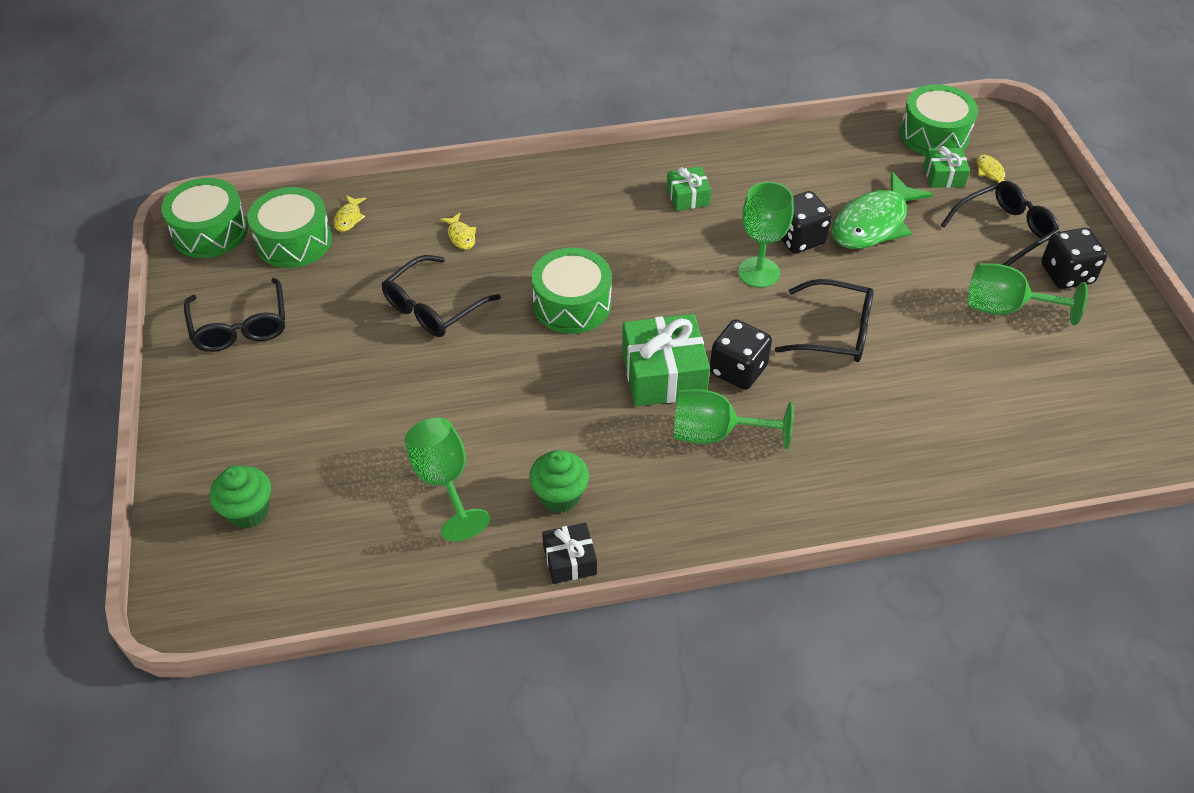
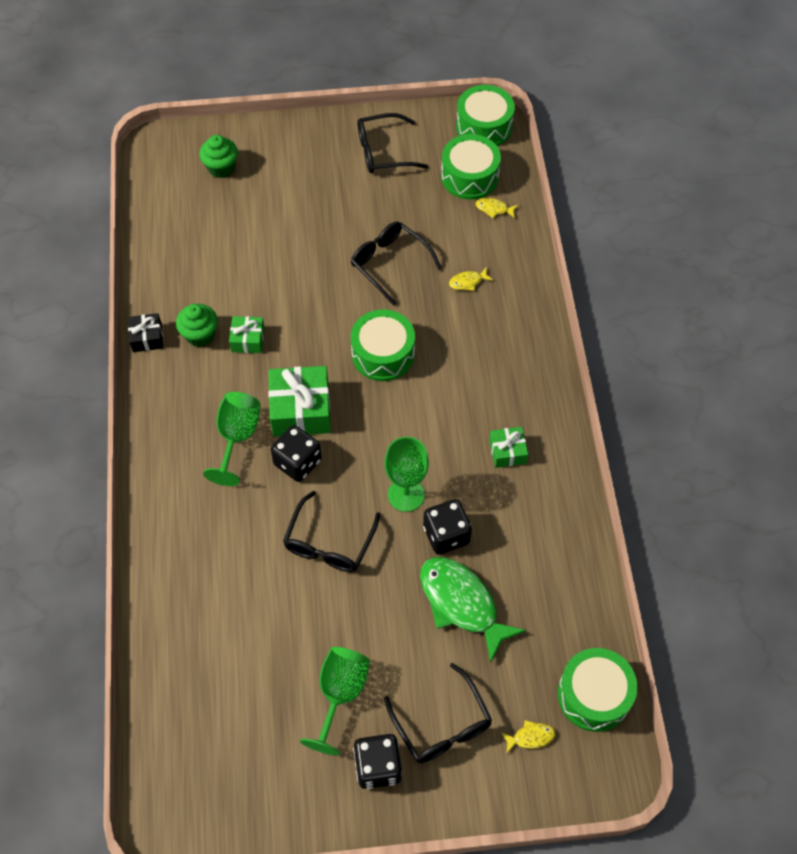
camera: 95 degrees right, 10 degrees up
(444, 481) = (225, 269): green goblet -> none
(944, 176) = (528, 687): green gift -> green gift (248, 340)

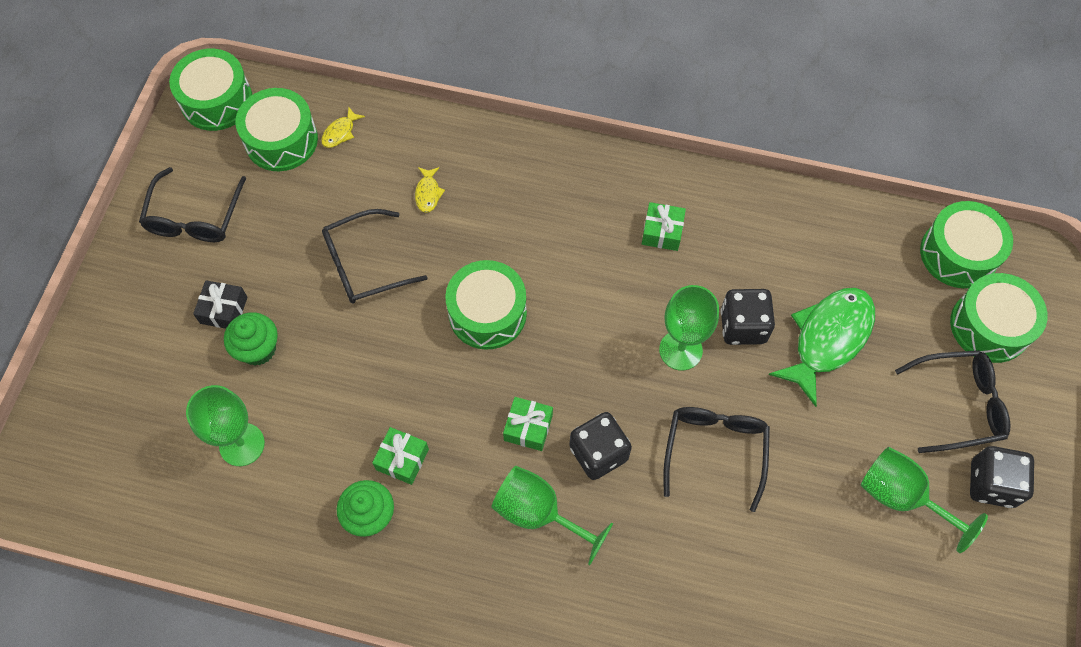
camera: 70 degrees left, 5 degrees up
(147, 338) = (344, 585): black gift -> black gift (224, 310)
(221, 168) = (115, 413): green cupcake -> green cupcake (258, 349)
(225, 244) = (242, 444): none -> green goblet
(301, 410) = (528, 427): green gift -> green gift, size x0.55
(329, 543) = (715, 450): black glasses -> black glasses turned 120 degrees counterclockwise
(461, 603) = (828, 339): green fish -> green fish turned 150 degrees clockwise
(530, 737) = (989, 326): yellow fish -> green drum

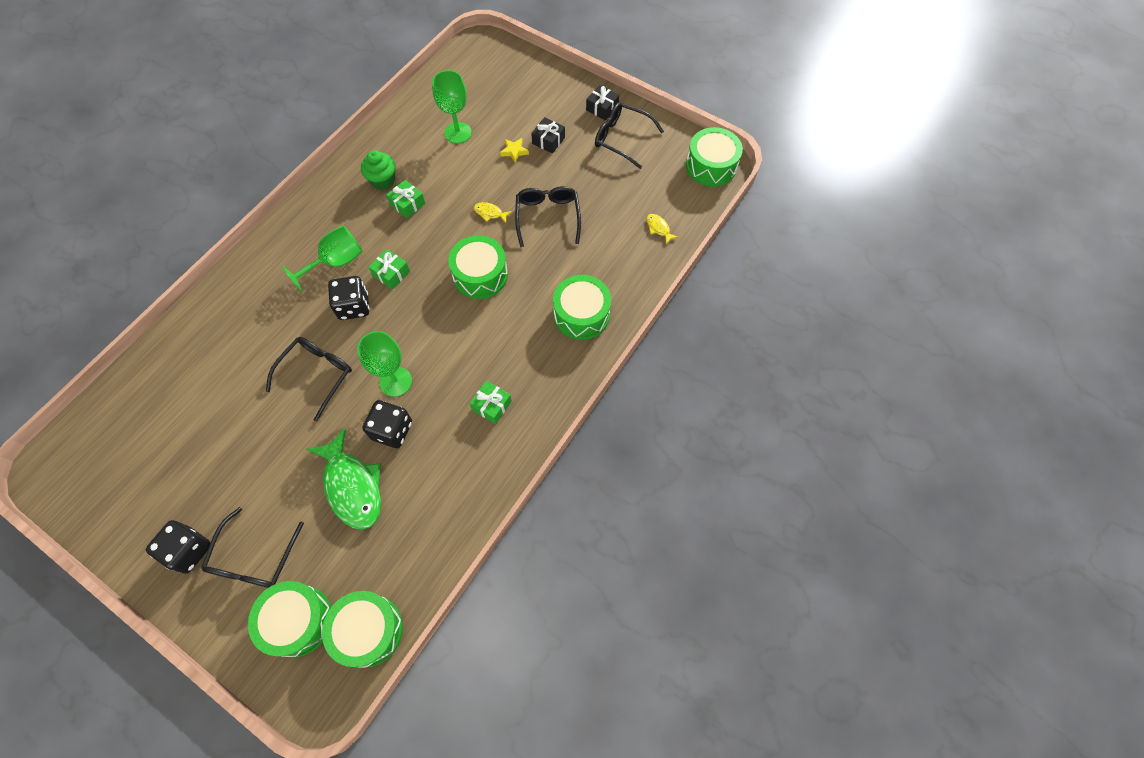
camera: 110 degrees right, 0 degrees up
(140, 259) = (602, 108): none -> black gift
(258, 349) = (514, 151): green cupcake -> yellow star
(281, 140) = (664, 194): green drum -> green drum (581, 314)
(428, 193) = (587, 266): yellow fish -> yellow fish (490, 213)
(715, 450) = (317, 375): black glasses -> black glasses turned 90 degrees counterclockwise
(901, 497) = (219, 481): green goblet -> none

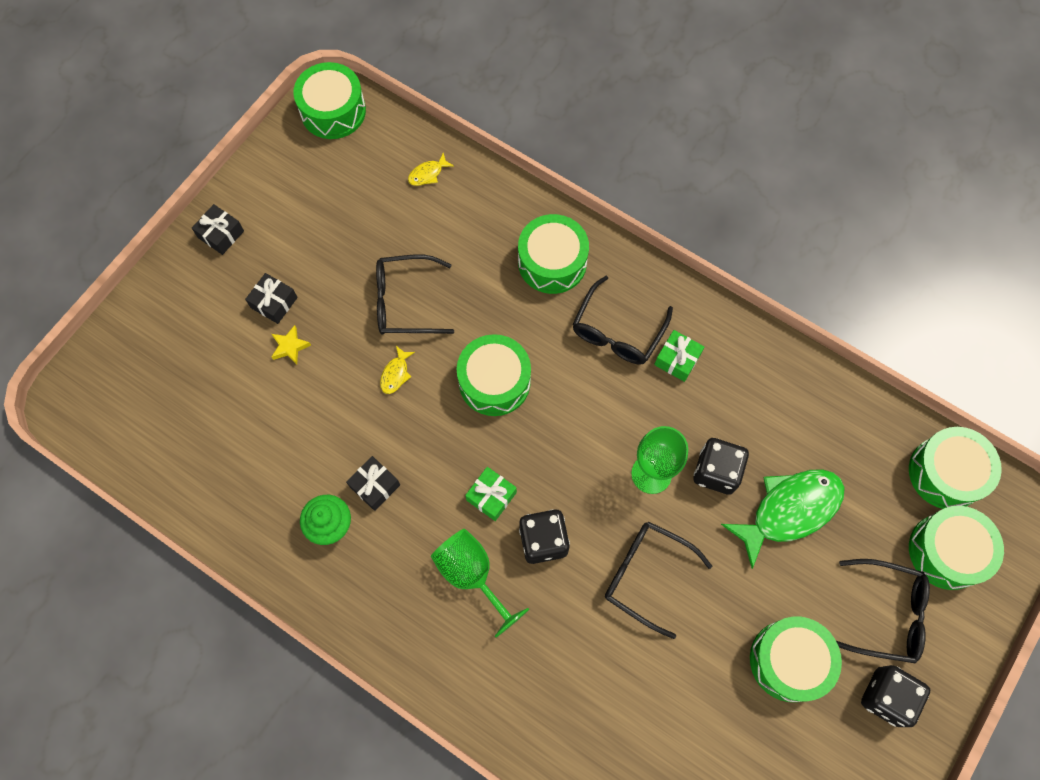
camera: 90 degrees left, 5 degrees up
(233, 475) = (789, 660): none -> green drum
(407, 204) = (375, 486): green gift -> black gift
(458, 133) = (248, 425): green goblet -> none
(621, 138) = (278, 211): black glasses -> black glasses (617, 331)

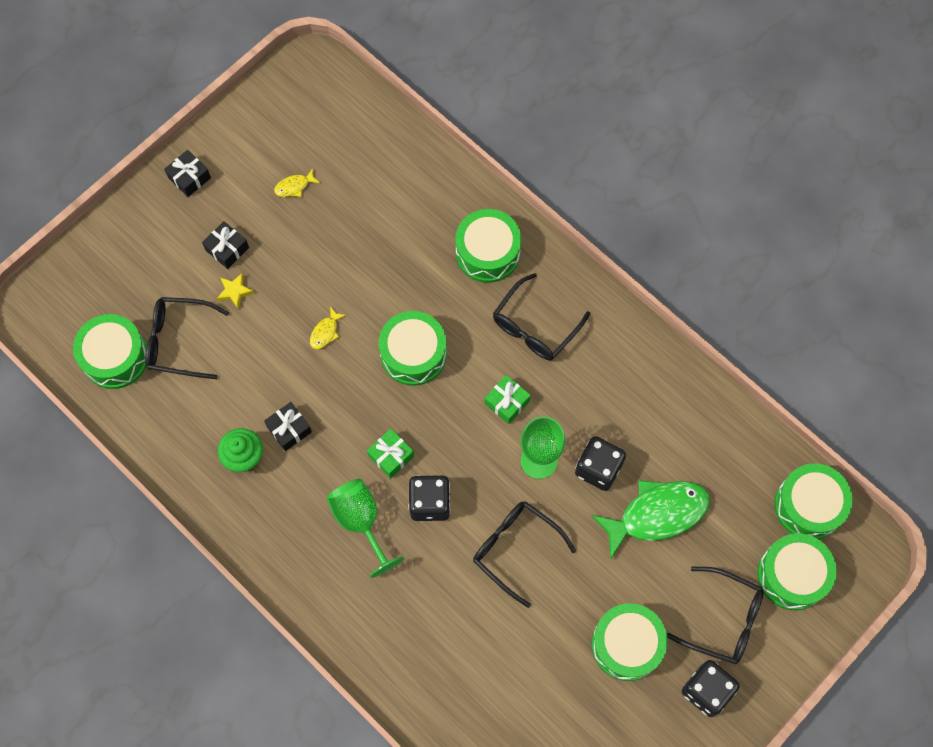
camera: 10 degrees right, 0 degrees up
(333, 111) = (311, 76): green drum -> green drum (115, 357)
(405, 302) = (346, 267): black glasses -> black glasses (179, 341)
(428, 174) = (388, 151): yellow fish -> yellow fish (294, 186)
(677, 359) = (584, 361): green gift -> green gift (507, 402)

